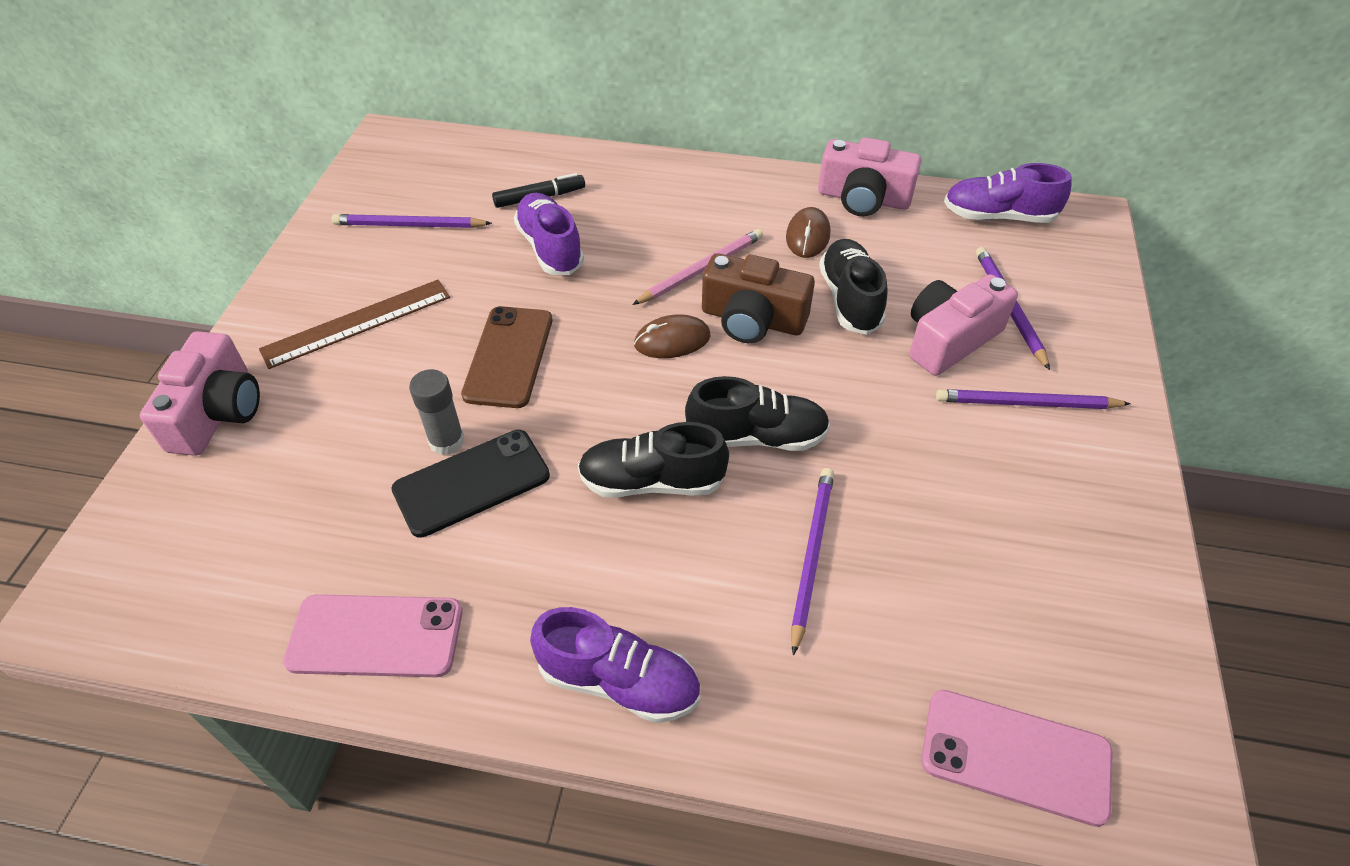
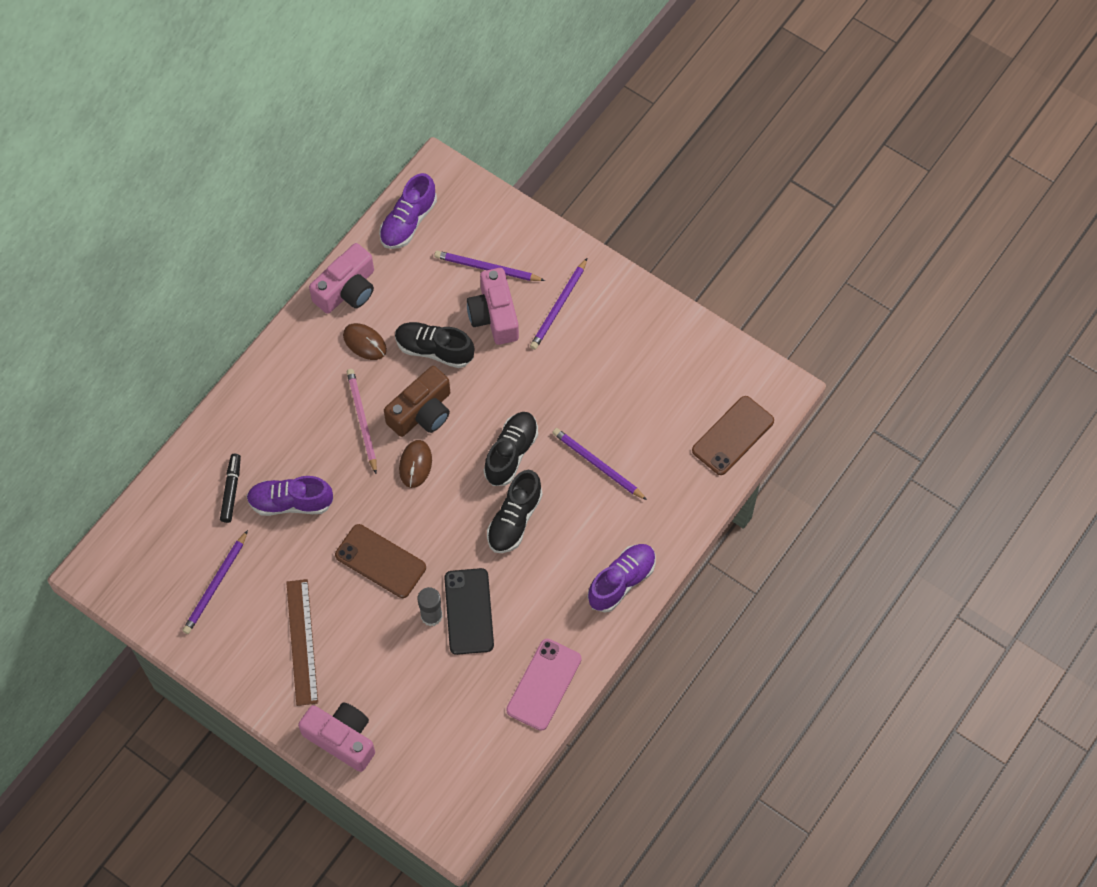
camera: 65 degrees left, 15 degrees up
(1015, 756) = (733, 435): pink phone -> brown phone

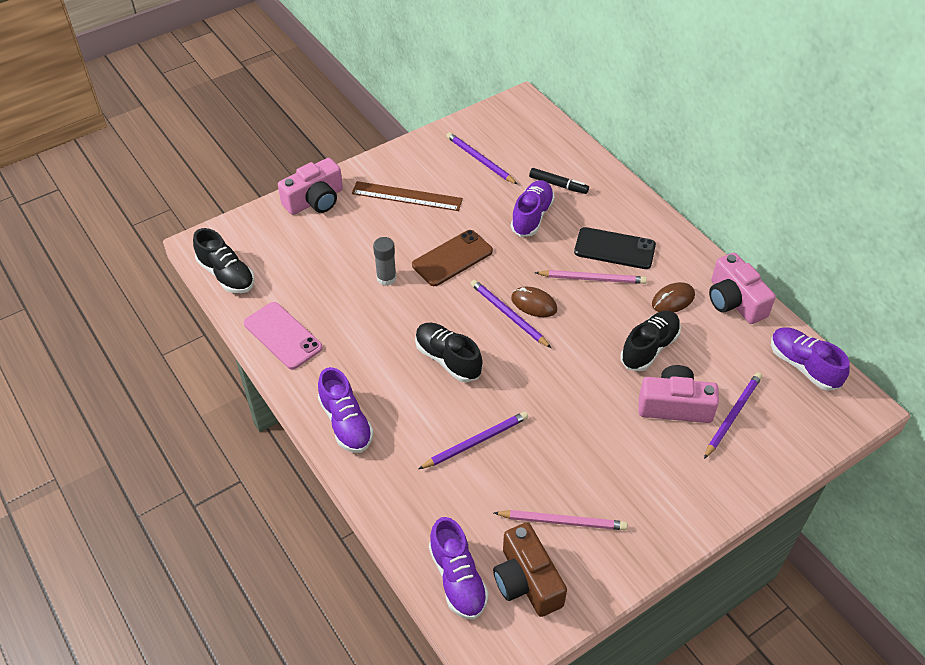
camera: 110 degrees right, 15 degrees down
(422, 412) = (585, 322): brown camera -> brown camera (527, 581)
(469, 611) = (377, 303): black phone -> black phone (614, 249)
(511, 453) = (516, 376): black shoe -> black shoe (226, 275)
(559, 306) = (670, 465): purple pencil -> purple pencil (508, 315)
(648, 374) = (562, 521): none -> pink pencil
(733, 435) = (457, 578): brown phone -> purple shoe

